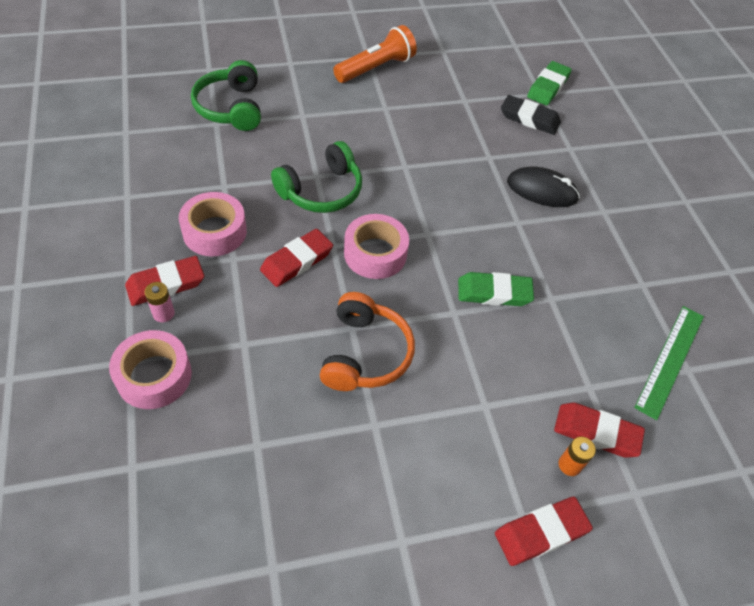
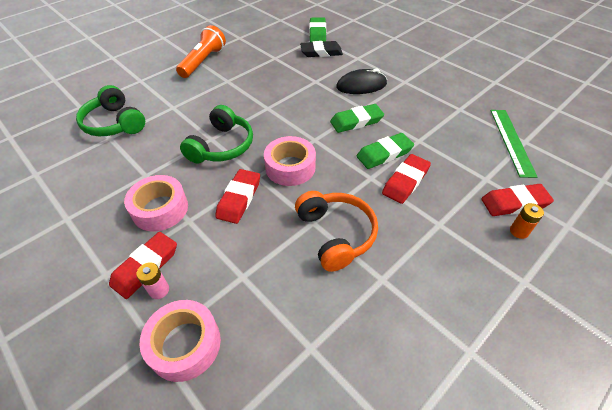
camera: 25 degrees left, 5 degrees down
(495, 235) = (356, 121): none -> green eraser
(541, 533) = (544, 285): red eraser -> red eraser (405, 181)

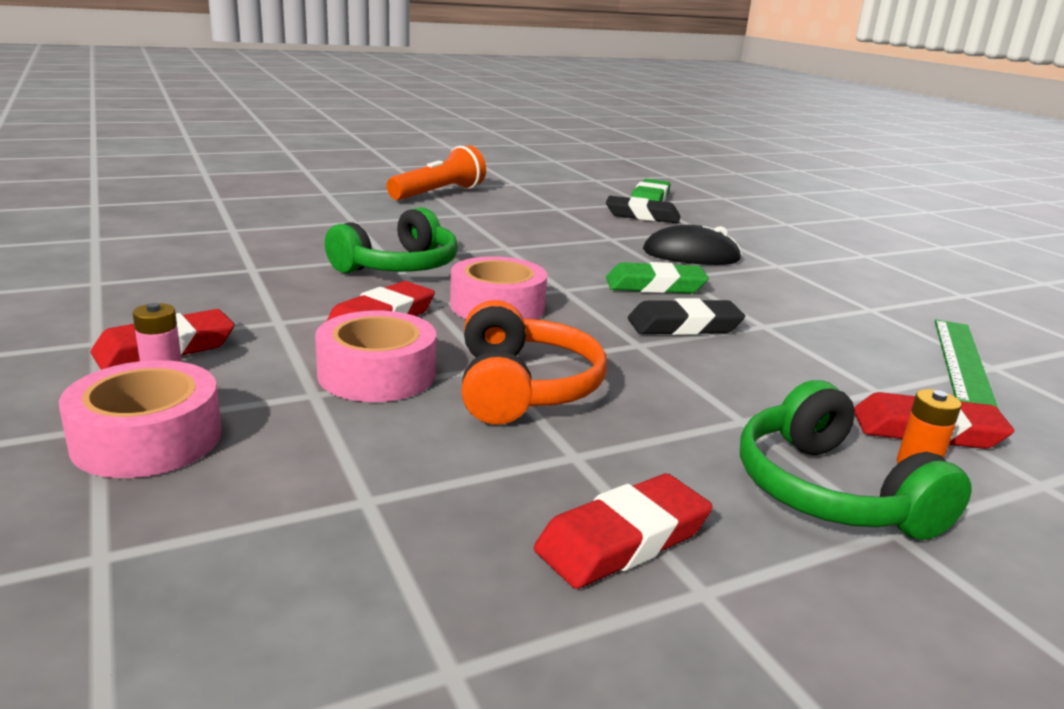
camera: 15 degrees right, 25 degrees down
(115, 123) = (253, 219): green headphones -> green headphones (830, 491)
(160, 209) = (244, 302): pink tape -> pink tape (377, 374)
(384, 154) = (684, 326): green eraser -> black eraser
(405, 181) = (705, 361): red eraser -> red eraser (623, 540)

